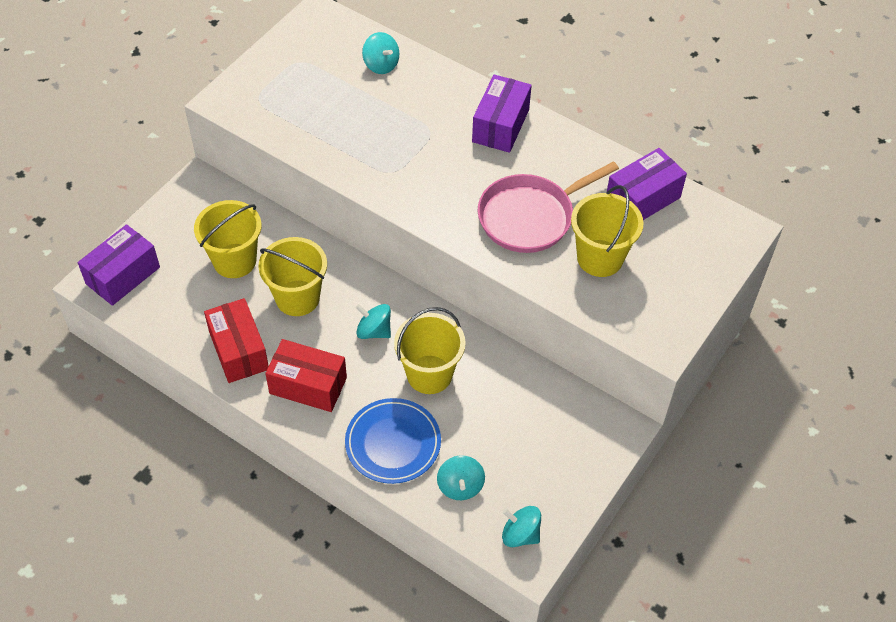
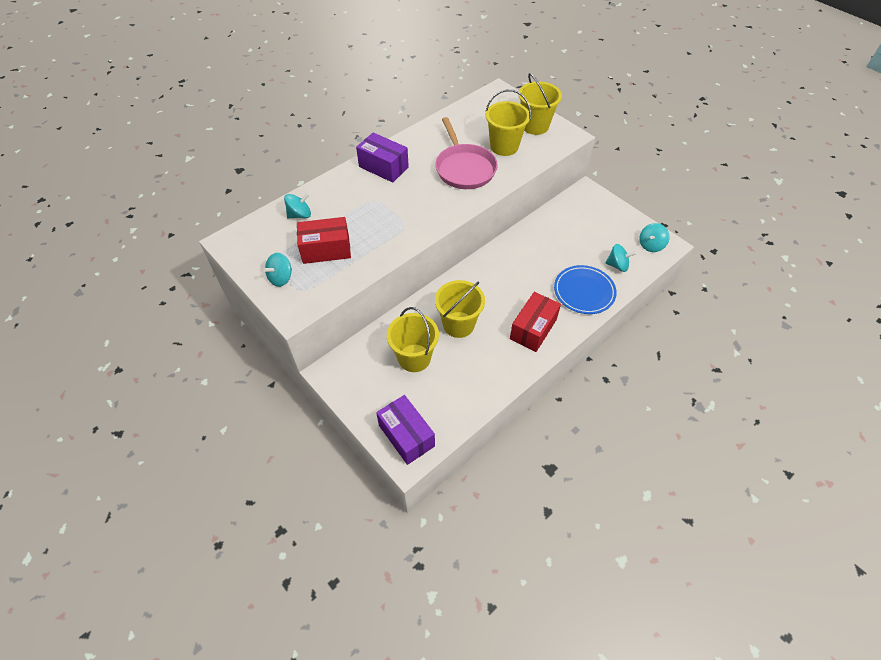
camera: 75 degrees left, 0 degrees up
(238, 351) = (496, 365): red box -> red box (326, 250)
(374, 331) = (496, 287): turquoise spinning top -> turquoise spinning top (281, 278)
(429, 374) = (535, 265): yellow bucket -> yellow bucket (535, 126)
(642, 199) = (464, 121): purple box -> none

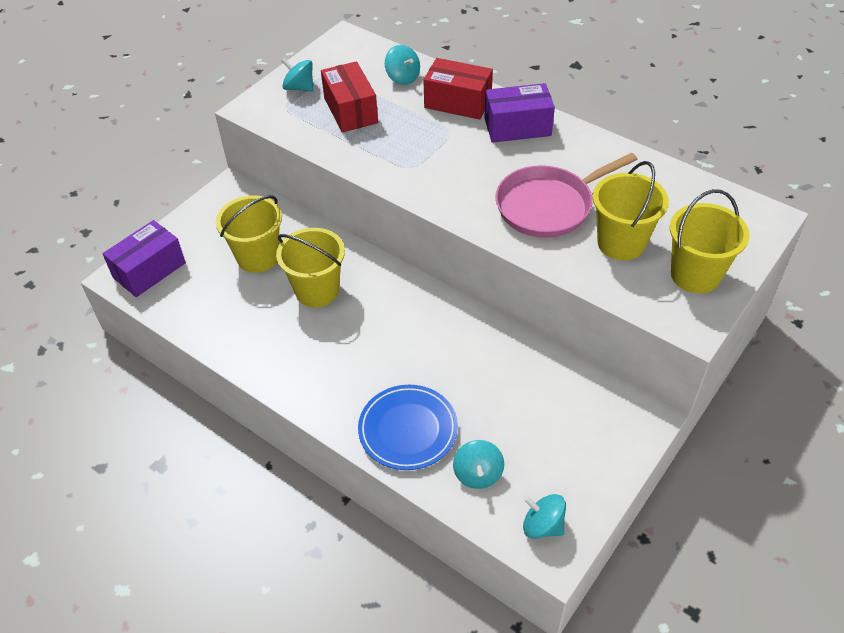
camera: 80 degrees right, 5 degrees down
(383, 167) = (517, 127): purple box -> purple box turned 60 degrees clockwise
(533, 329) = (323, 372): red box -> red box (458, 102)

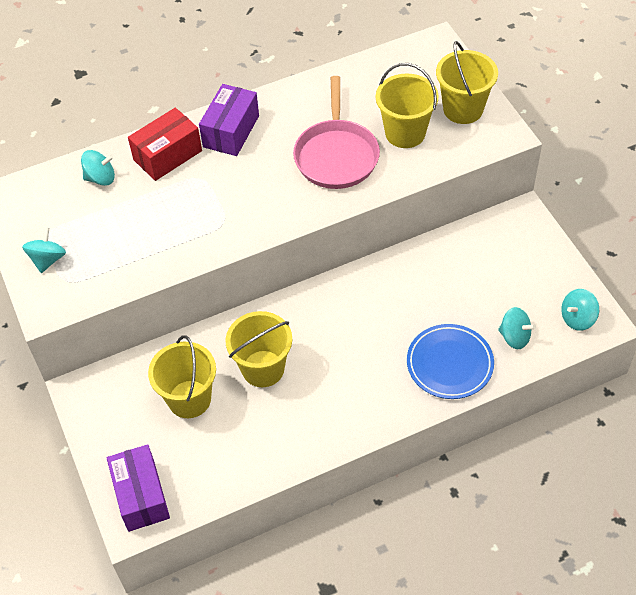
camera: 60 degrees left, 5 degrees up
(299, 88) = (48, 260): turquoise spinning top -> turquoise spinning top turned 135 degrees clockwise
(350, 110) = (115, 234): red box -> none

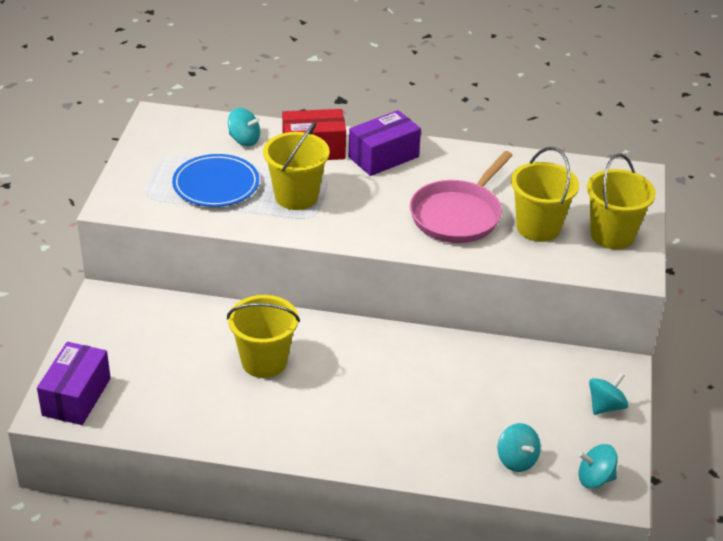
camera: 30 degrees right, 15 degrees down
(48, 260) = (147, 174): turquoise spinning top -> turquoise spinning top (605, 406)
(189, 399) = (182, 350): yellow bucket -> yellow bucket (296, 196)
(449, 364) = (433, 447): blue plate -> blue plate (216, 185)

